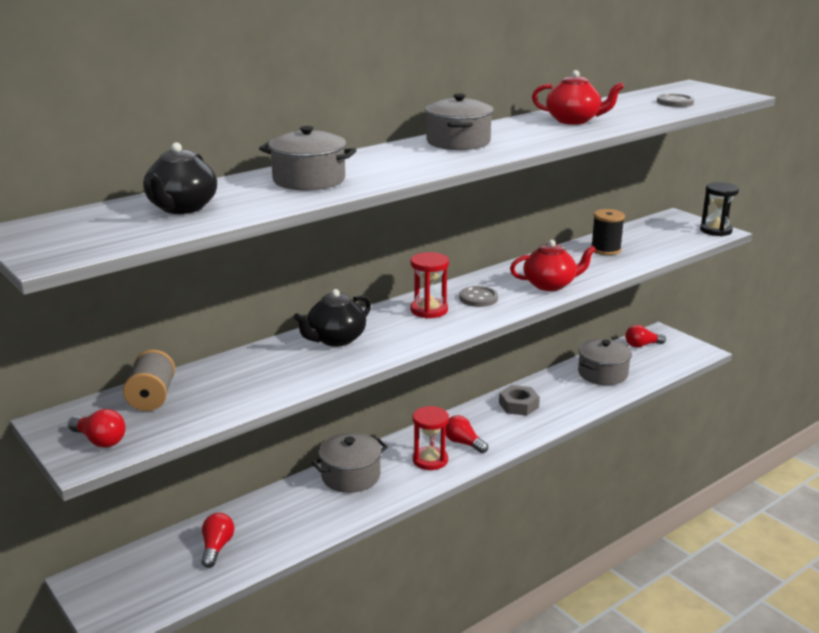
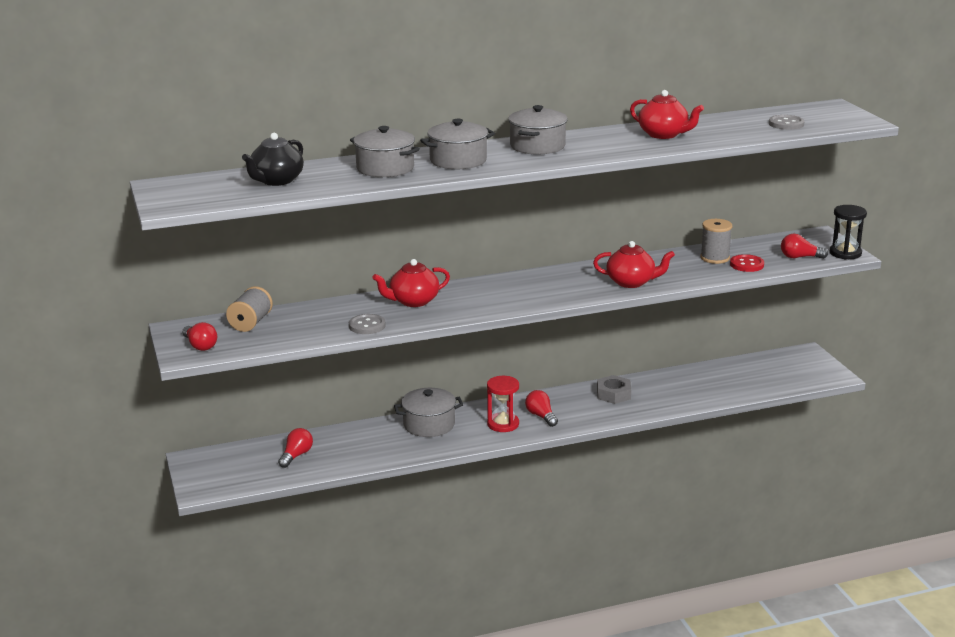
camera: 20 degrees right, 0 degrees up
(335, 339) = (413, 301): black teapot -> red teapot
(429, 310) = (507, 289): red hourglass -> none
(478, 298) = (557, 285): grey button -> grey button (367, 326)
(602, 374) = (715, 380): grey pot -> grey pot (458, 160)
(605, 250) = (715, 258): black spool -> grey spool
(641, 252) = (746, 265): none -> red button
(642, 345) = (777, 361): red light bulb -> red light bulb (800, 257)

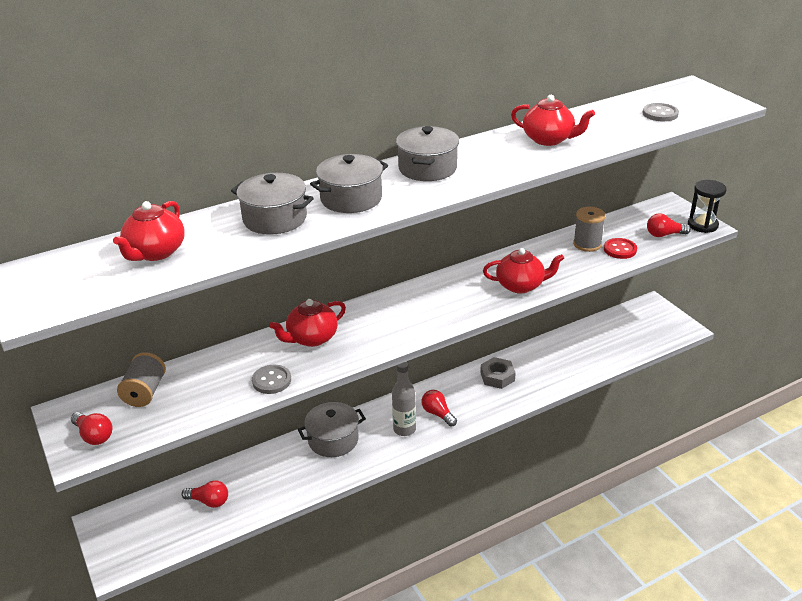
camera: 10 degrees left, 10 degrees up
(276, 181) = (155, 252): black teapot -> red teapot
(296, 455) = (209, 501): red light bulb -> red light bulb turned 90 degrees clockwise
(503, 424) = (404, 429): red hourglass -> grey bottle

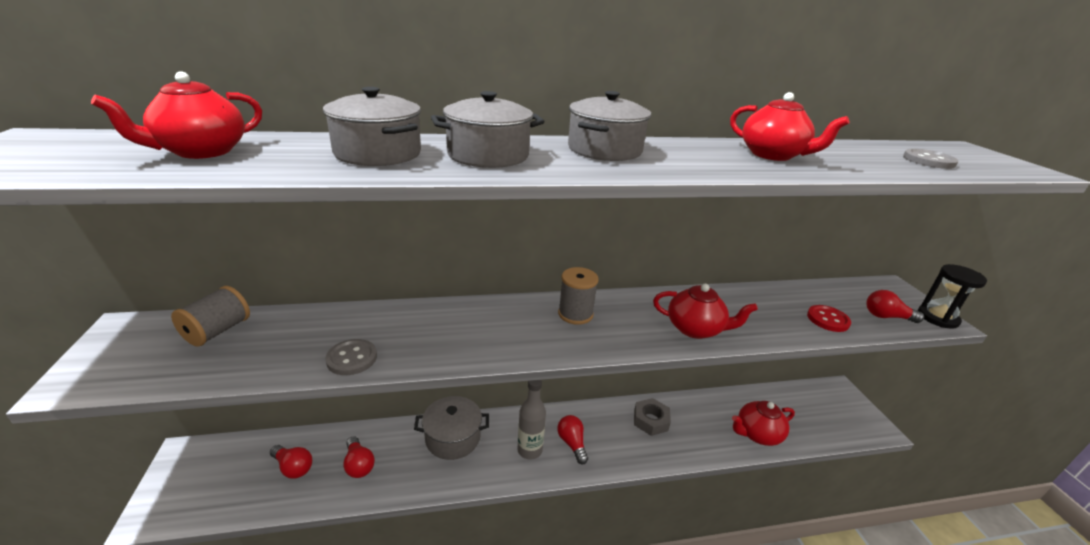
camera: 15 degrees right, 5 degrees down
(94, 435) = (116, 364): red light bulb -> red light bulb (359, 465)
(311, 338) = (431, 323): red teapot -> red teapot (757, 434)
(587, 244) = (787, 304): grey spool -> grey spool (575, 314)

